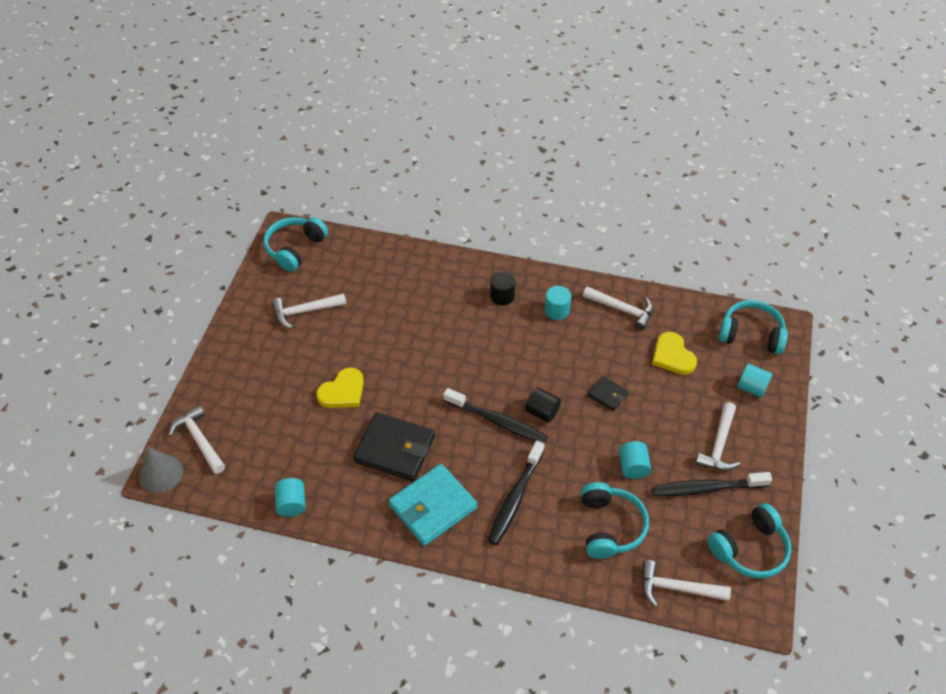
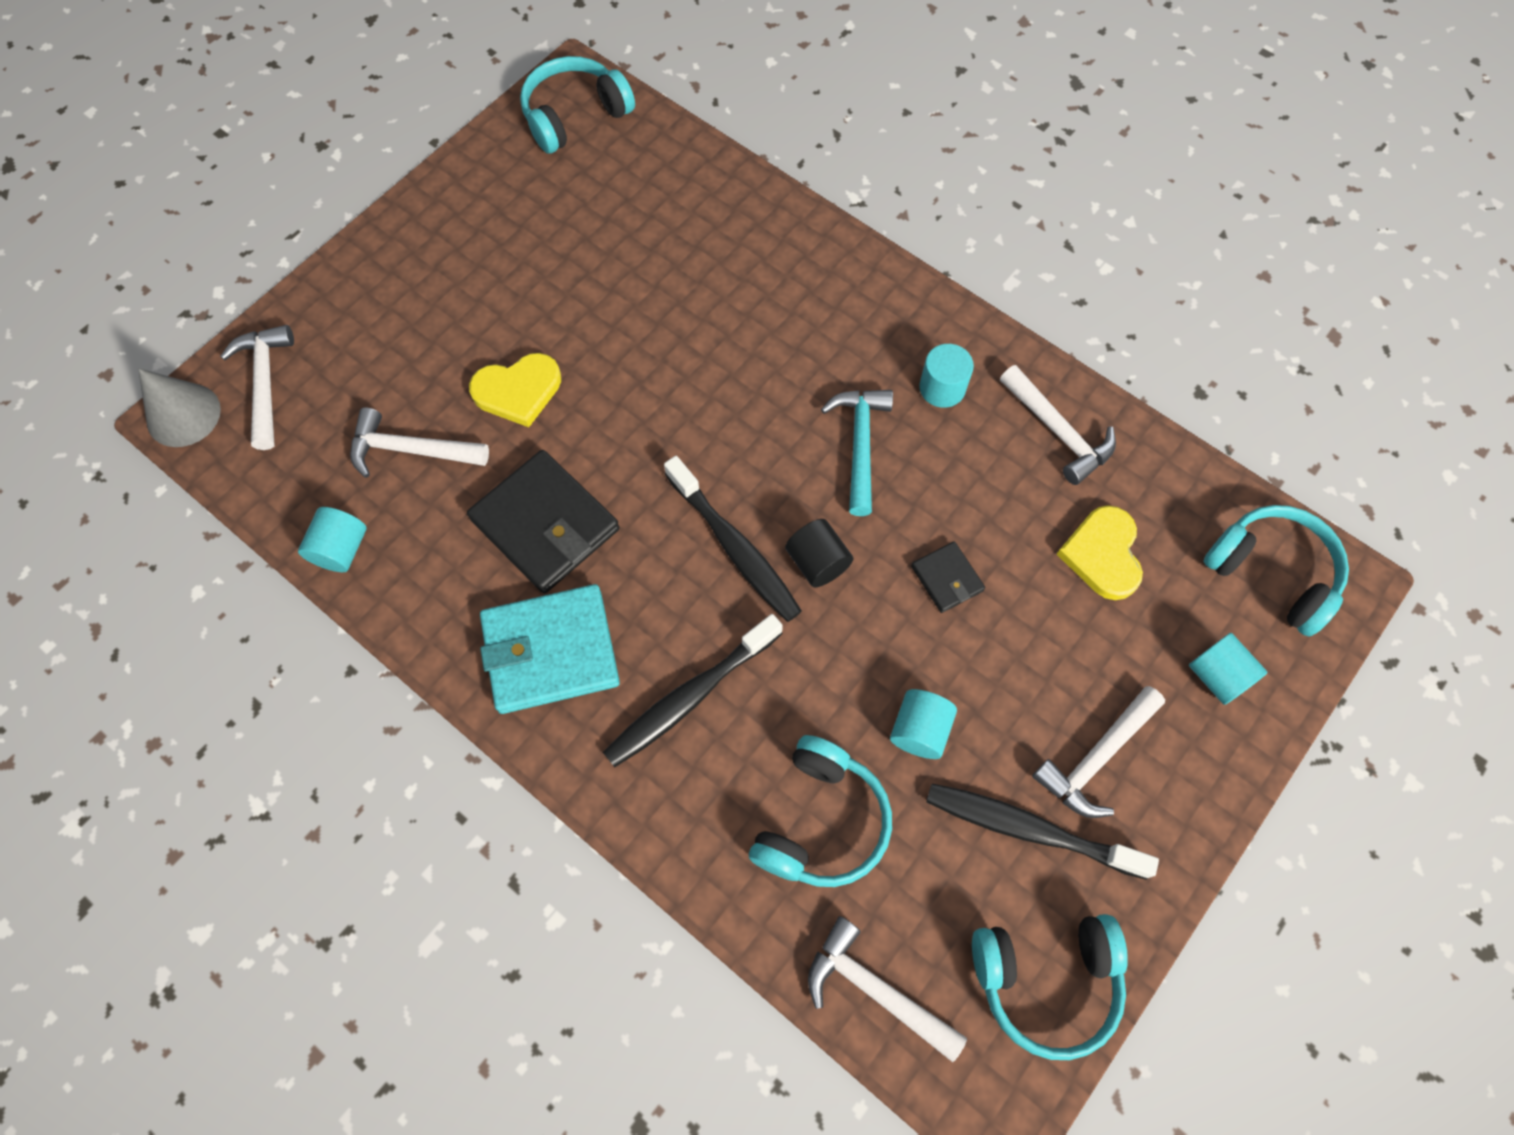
camera: 25 degrees right, 15 degrees up
(305, 311) = (533, 230): white hammer -> white hammer (411, 450)
(502, 296) = (863, 325): black cylinder -> none
(532, 351) = (860, 445): none -> turquoise hammer

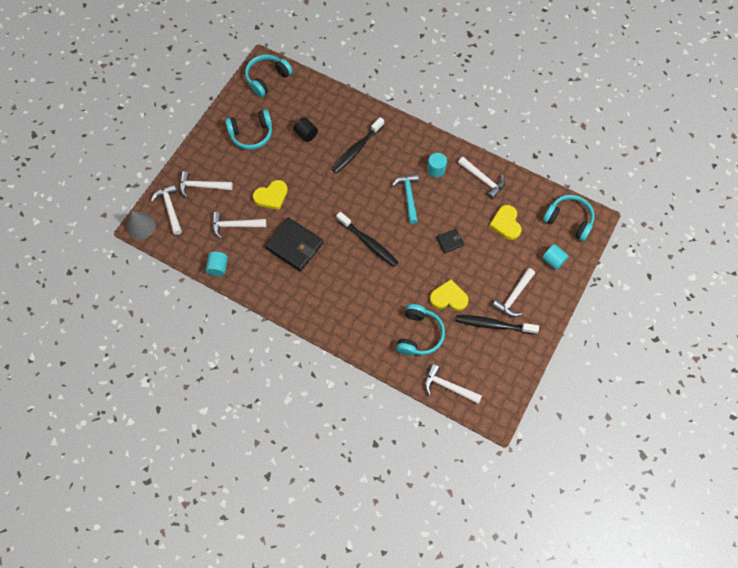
camera: 10 degrees left, 0 degrees up
(357, 342) = (202, 186): none -> white hammer
(551, 651) = (307, 292): turquoise wallet -> none
(690, 697) = (363, 299): black toothbrush -> black toothbrush (356, 149)
(817, 562) = (400, 243): black cylinder -> black cylinder (306, 134)
(919, 730) = (449, 297): turquoise cylinder -> yellow heart
(947, 578) = (450, 241): black wallet -> black wallet turned 75 degrees counterclockwise
(1046, 980) = (506, 373): turquoise headphones -> turquoise headphones (251, 134)

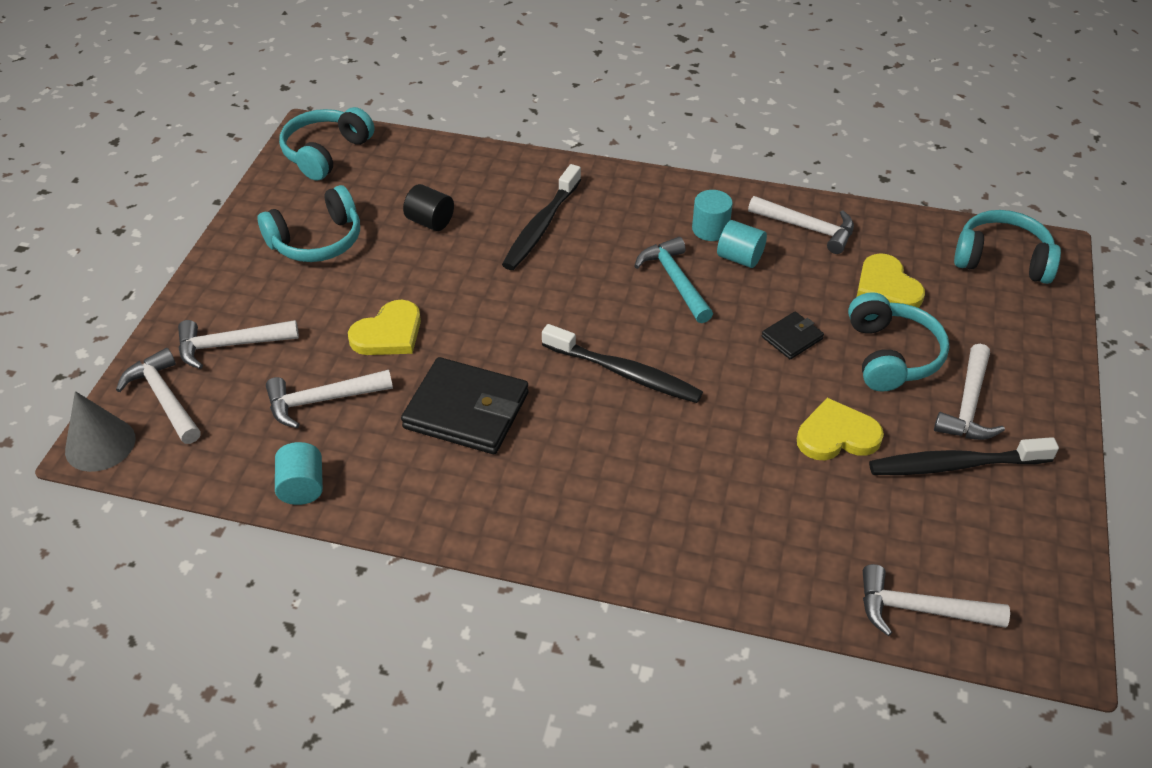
camera: 15 degrees left, 20 degrees down
(419, 334) = (806, 519): turquoise headphones -> turquoise headphones (891, 355)
(553, 260) = (1010, 328): turquoise cylinder -> turquoise cylinder (739, 258)

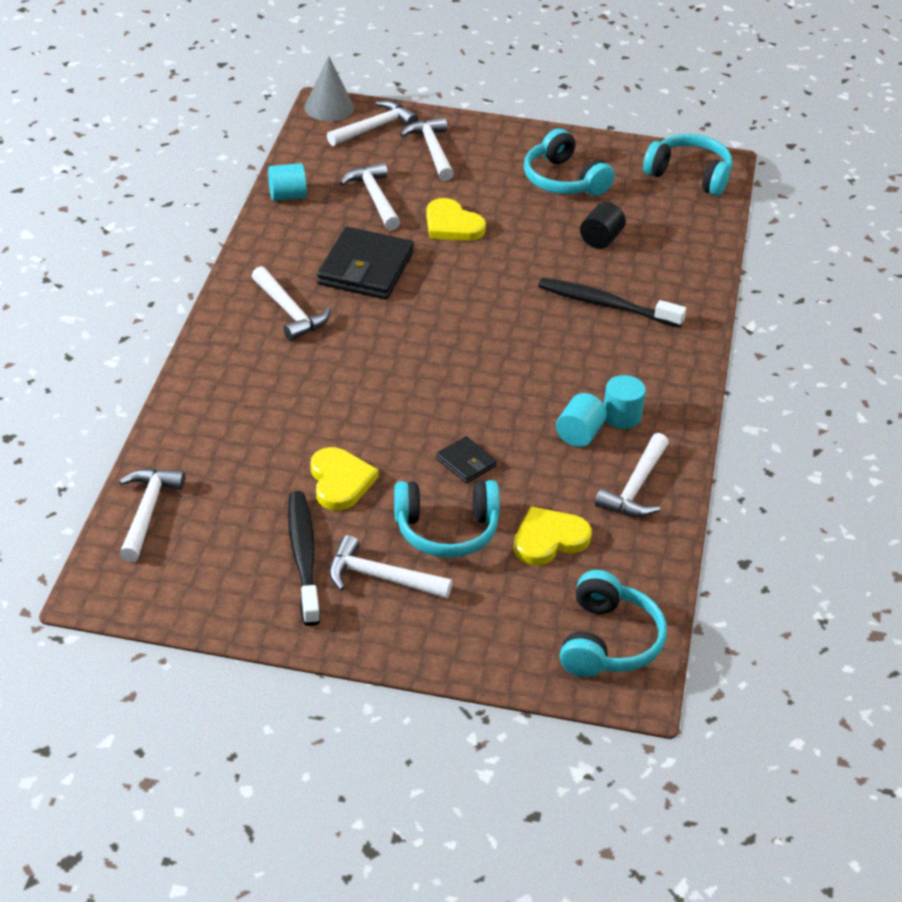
camera: 85 degrees right, 5 degrees down
(547, 481) = (289, 312): none -> white hammer
(625, 373) = (412, 354): black toothbrush -> none
(675, 281) = (539, 389): turquoise hammer -> none

